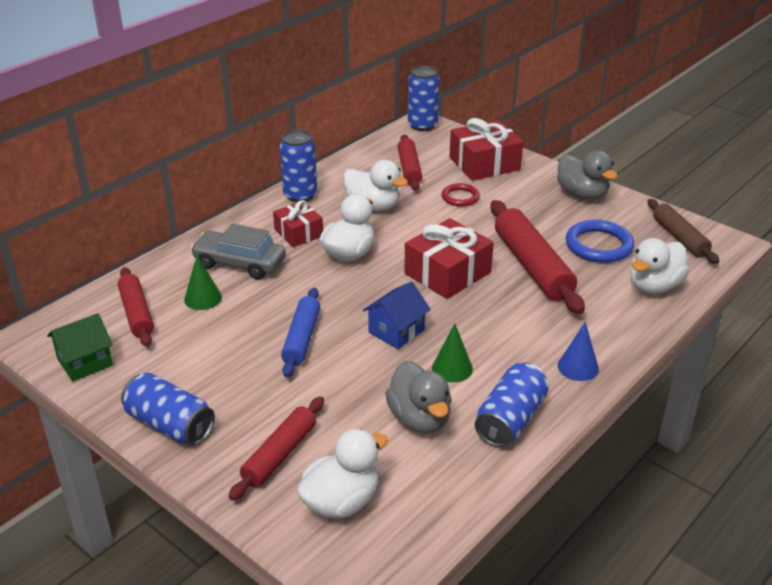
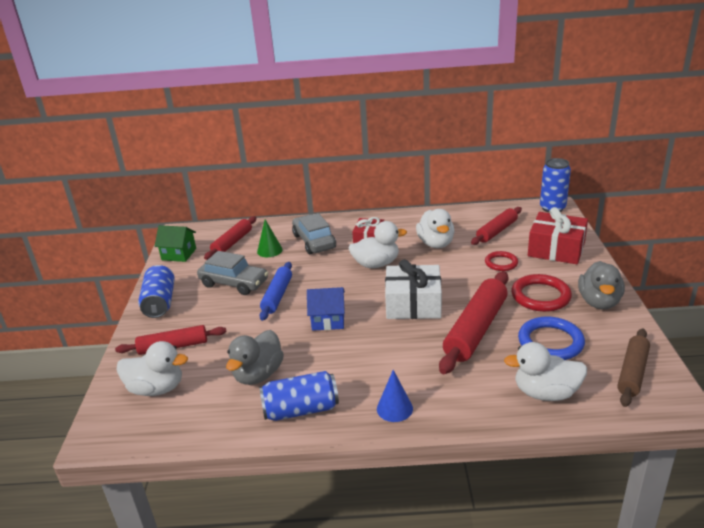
camera: 50 degrees right, 5 degrees down
(226, 353) = (234, 283): none -> grey car
(300, 195) = (404, 219): blue can -> none
(301, 338) = (277, 296): blue rolling pin -> blue rolling pin turned 45 degrees counterclockwise
(447, 273) = (413, 304): red gift -> white gift
(452, 368) = (321, 359): green cone -> none
(535, 211) = (540, 296): none -> red ring

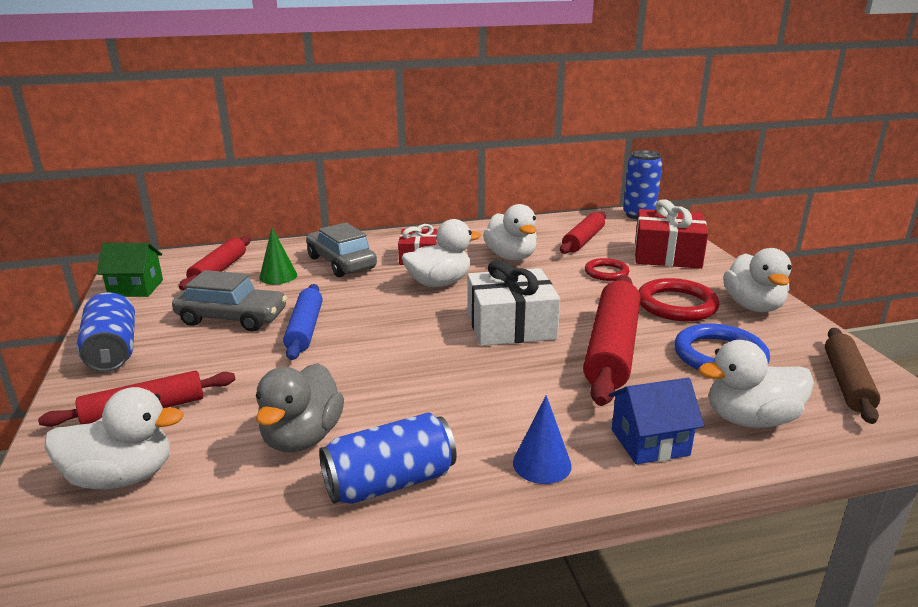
camera: 15 degrees left, 5 degrees down
(328, 320) = (393, 354): blue house -> blue house (650, 442)
(599, 302) = (753, 306): grey duck -> white duck

